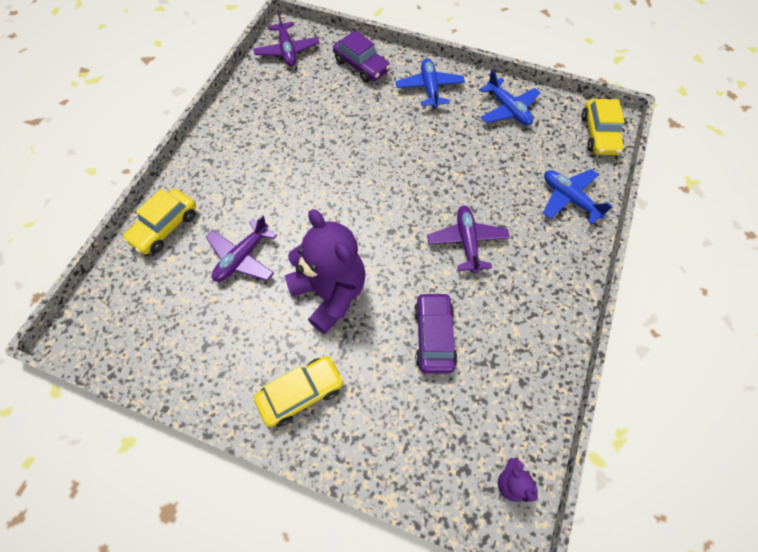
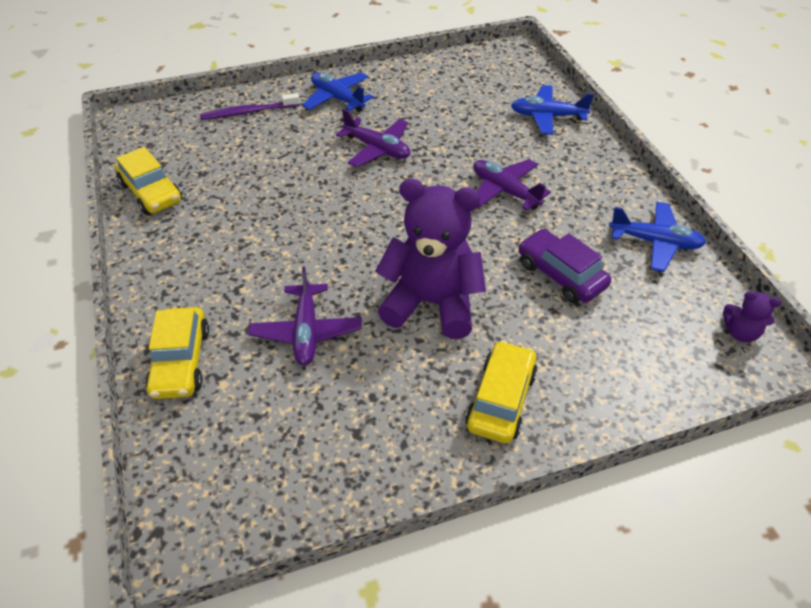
camera: 40 degrees left, 15 degrees down
(287, 51) = (149, 136): purple plane -> purple plane (377, 149)
(361, 66) = (248, 112): purple car -> purple toothbrush
(508, 109) = (426, 81): blue plane -> blue plane (655, 242)
(599, 134) = (517, 63): yellow car -> yellow car (151, 192)

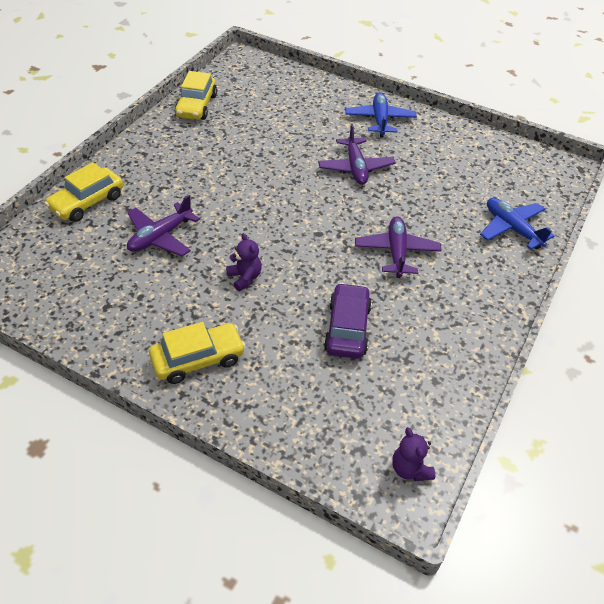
camera: 45 degrees right, 0 degrees up
(248, 112) = (313, 94): purple toothbrush -> none
(431, 303) = (244, 278): purple teddy bear -> purple teddy bear, size x0.43
(655, 242) = (449, 366): blue plane -> none

